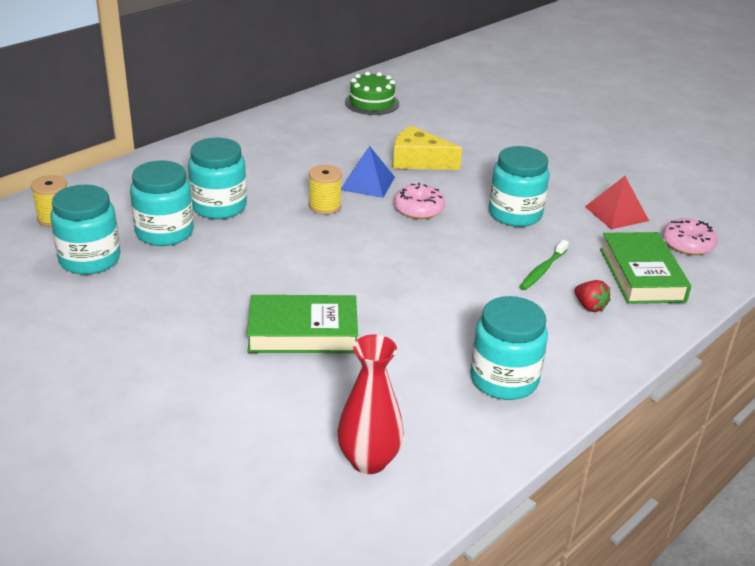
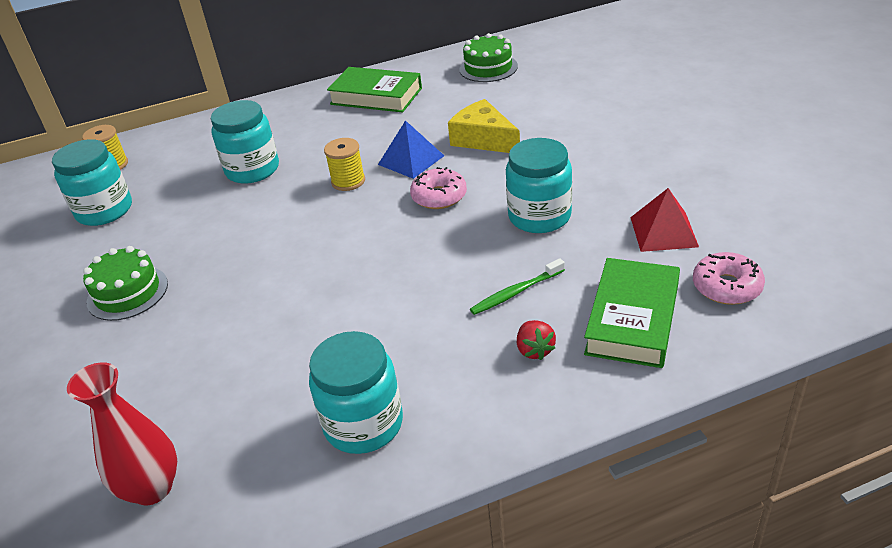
camera: 30 degrees right, 5 degrees up
(164, 232) = (185, 191): turquoise jar -> none
(191, 324) = (127, 292): none -> green cake
(303, 332) = (214, 321): green book -> green book (376, 96)

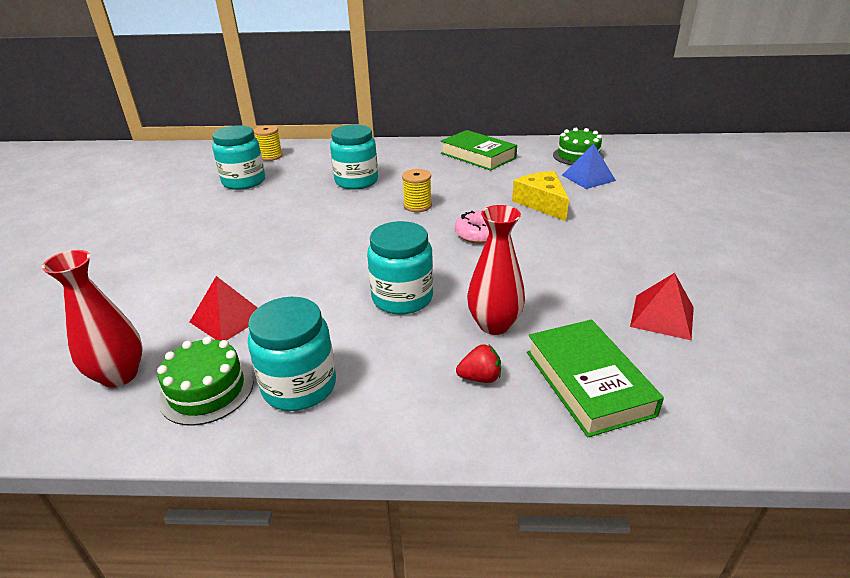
camera: 20 degrees right, 5 degrees down
(127, 292) = (215, 236): green cake -> green cake (207, 390)
(227, 383) = (228, 318): none -> red pyramid
(411, 160) = (474, 203): blue pyramid -> blue pyramid (588, 178)
(515, 292) = (494, 325): green toothbrush -> red vase
(534, 350) = (480, 378): red strawberry -> red strawberry turned 105 degrees counterclockwise
(539, 216) = (553, 271): turquoise jar -> turquoise jar (402, 298)
(632, 319) = (588, 382): green book -> green book turned 60 degrees counterclockwise
(726, 287) = (701, 385): pink donut -> none

